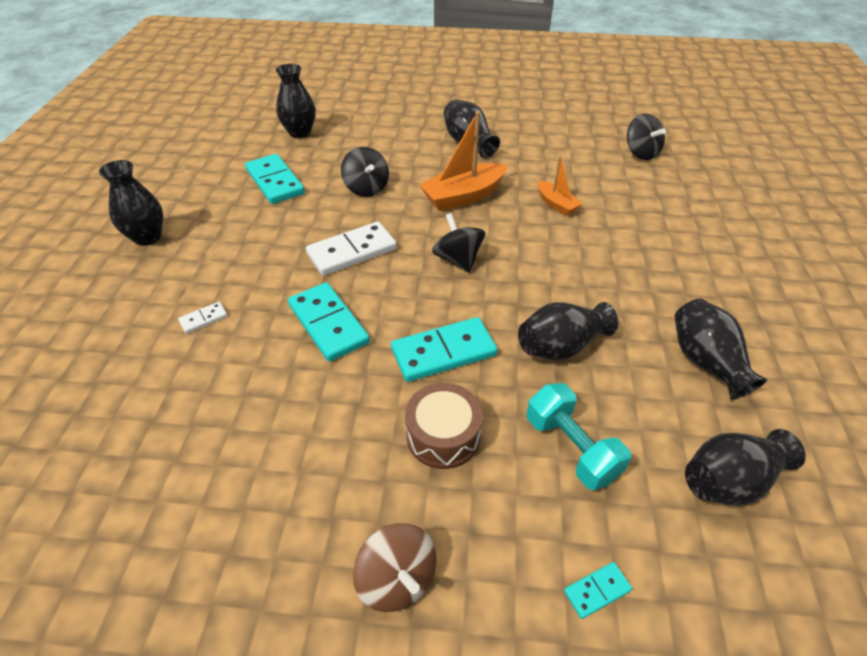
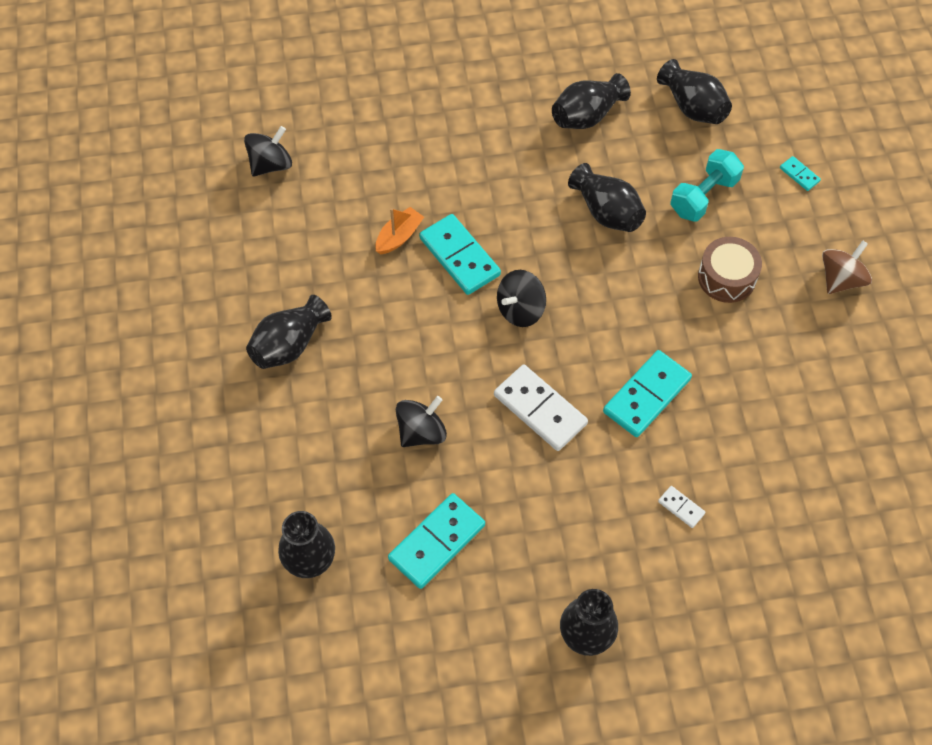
camera: 105 degrees left, 15 degrees up
(443, 352) = (645, 295): turquoise domino -> turquoise domino (459, 257)
(463, 196) = (409, 327): orange boat -> none

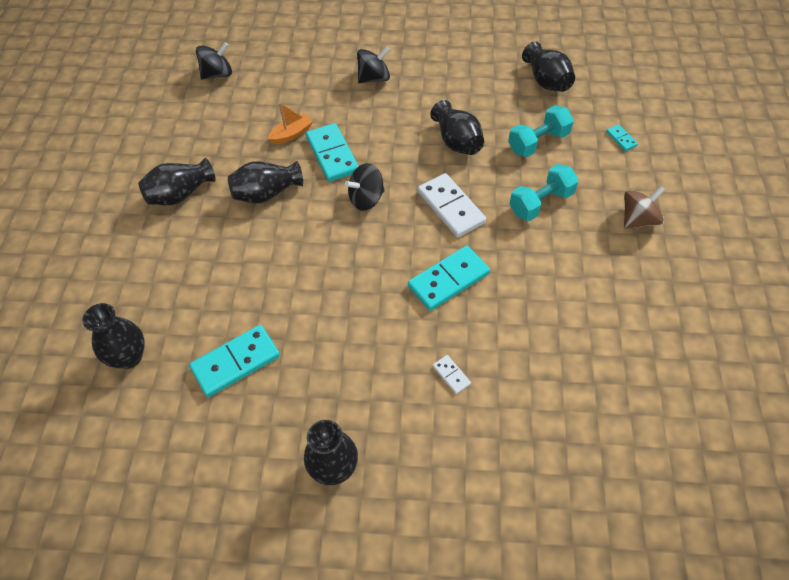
camera: 15 degrees right, 5 degrees down
(421, 432) = (256, 274): black spinning top -> black spinning top (374, 78)
(540, 409) = (357, 275): white domino -> white domino (451, 207)
(587, 116) = (462, 75): black vase -> black vase (266, 193)
(726, 277) = (541, 203): brown drum -> turquoise dumbbell

